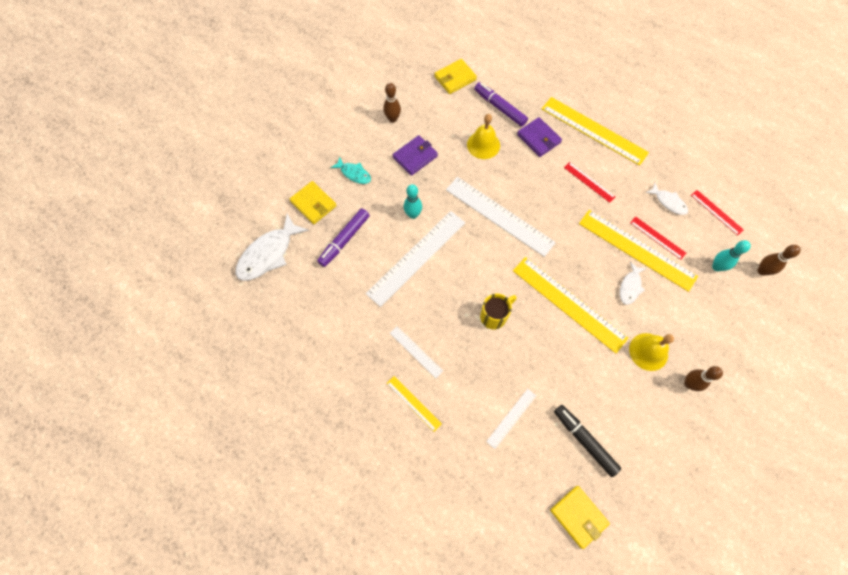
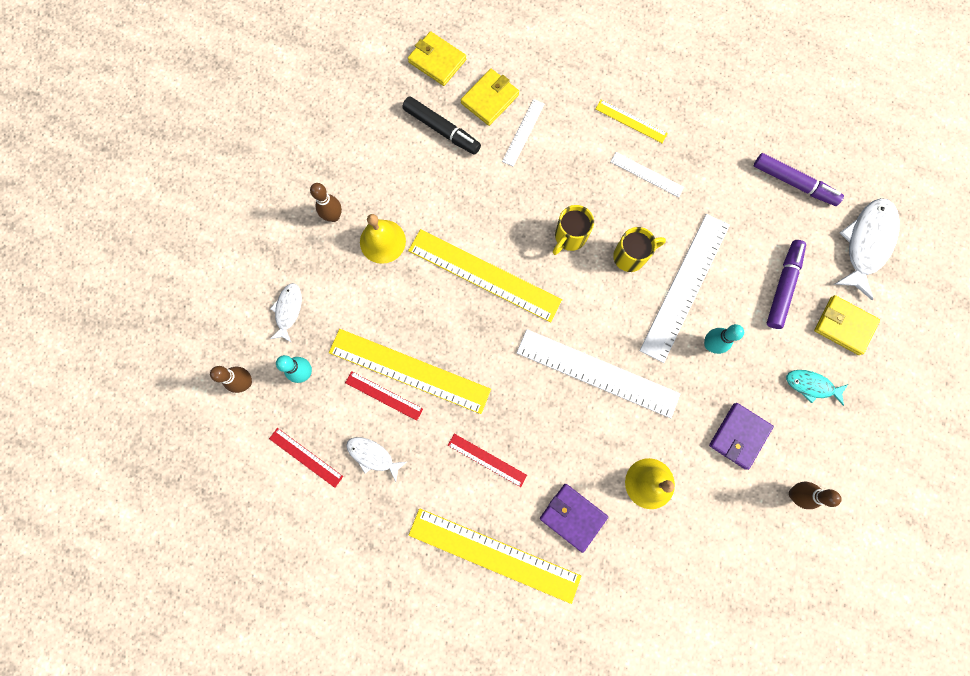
camera: 165 degrees right, 10 degrees up
(450, 289) = (630, 256): none -> yellow mug
(455, 78) = (729, 601): yellow wallet -> yellow wallet (490, 99)
(499, 108) = (644, 560): purple marker -> purple marker (794, 183)
(630, 287) = (412, 316): white fish -> white fish (288, 310)

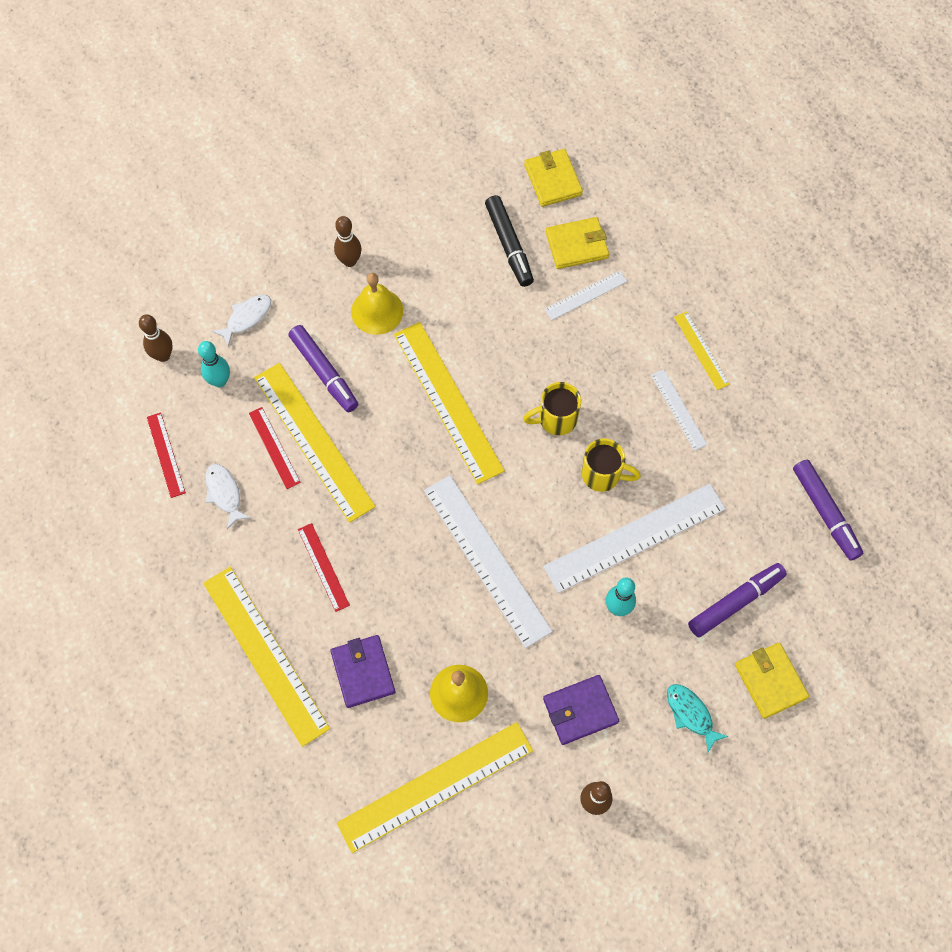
camera: 35 degrees right, 10 degrees down
(378, 313) = (324, 372): none -> purple marker
(684, 562) = (436, 787): none -> yellow ruler
(866, 244) = (857, 619): white fish -> none

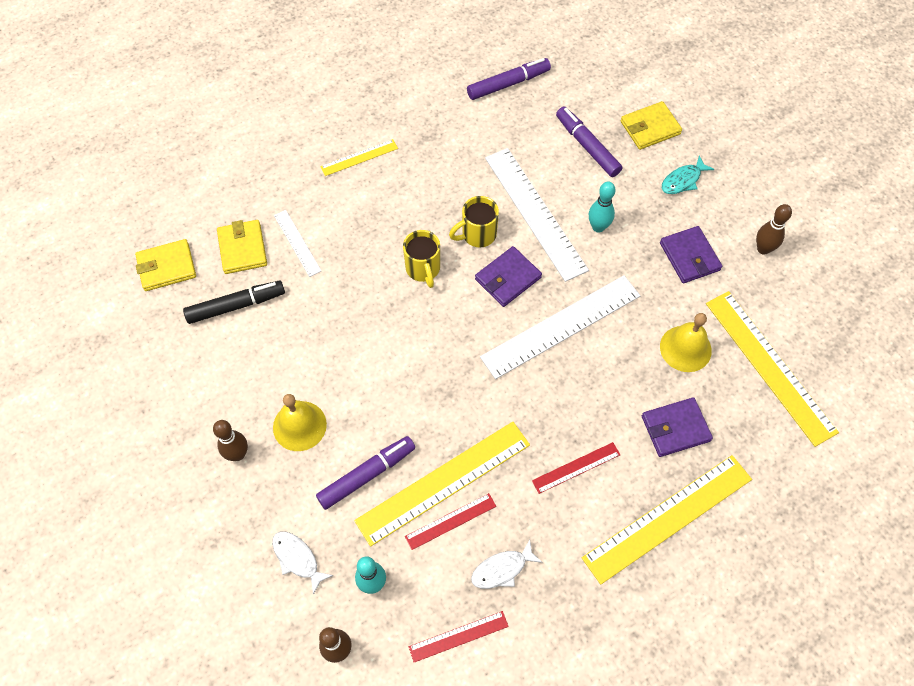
camera: 90 degrees left, 5 degrees down
(447, 402) = (403, 359): yellow ruler -> none
(546, 506) = (508, 278): none -> purple wallet
(602, 475) = (477, 234): yellow mug -> yellow mug turned 135 degrees counterclockwise
(678, 409) = (416, 177): white ruler -> none

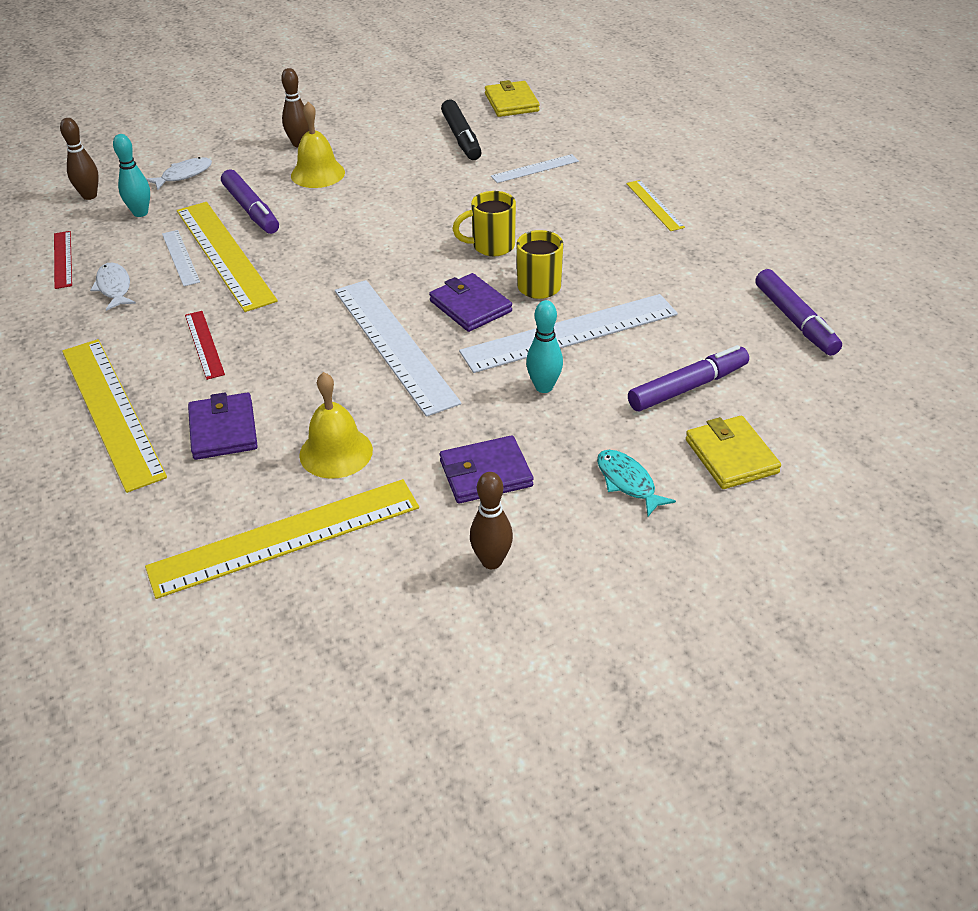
camera: 95 degrees right, 20 degrees down
(242, 249) = (530, 139): yellow wallet -> none
(450, 521) = (181, 257): red ruler -> white ruler

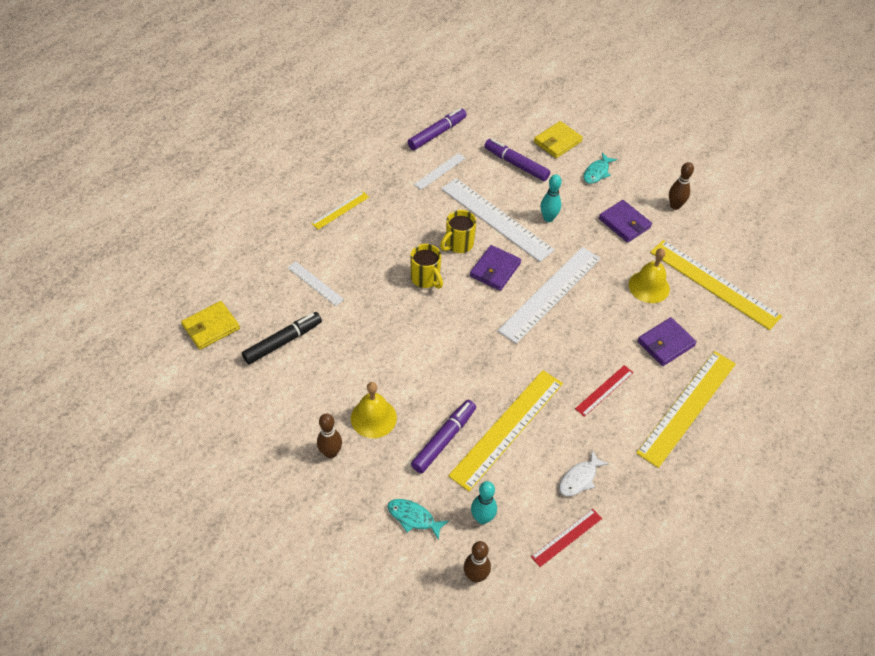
camera: 115 degrees left, 10 degrees up
(181, 257) = (524, 455): white ruler -> white ruler (439, 171)
(184, 175) = (413, 518): white fish -> turquoise fish

